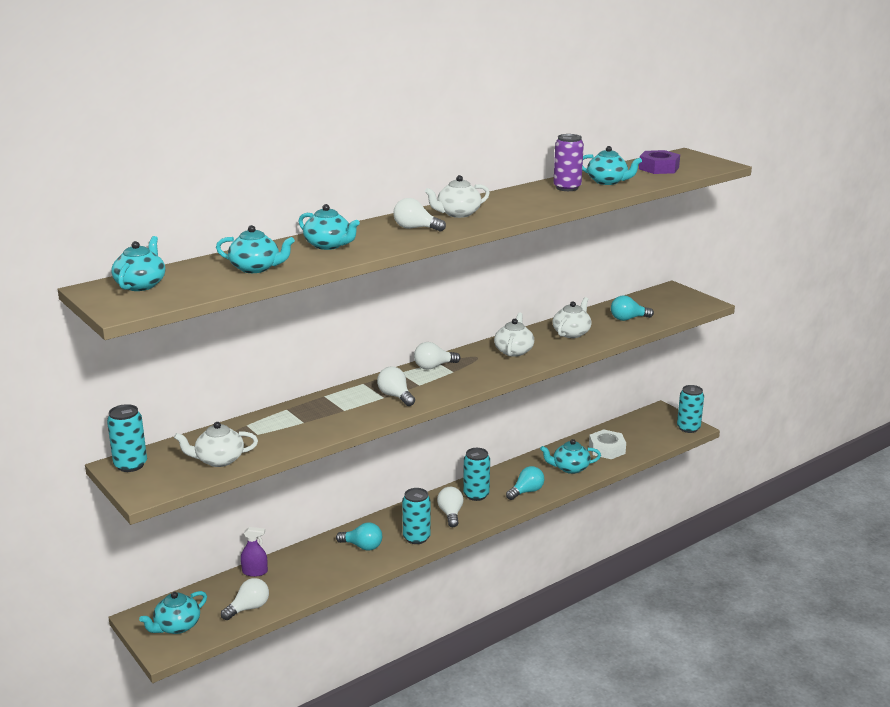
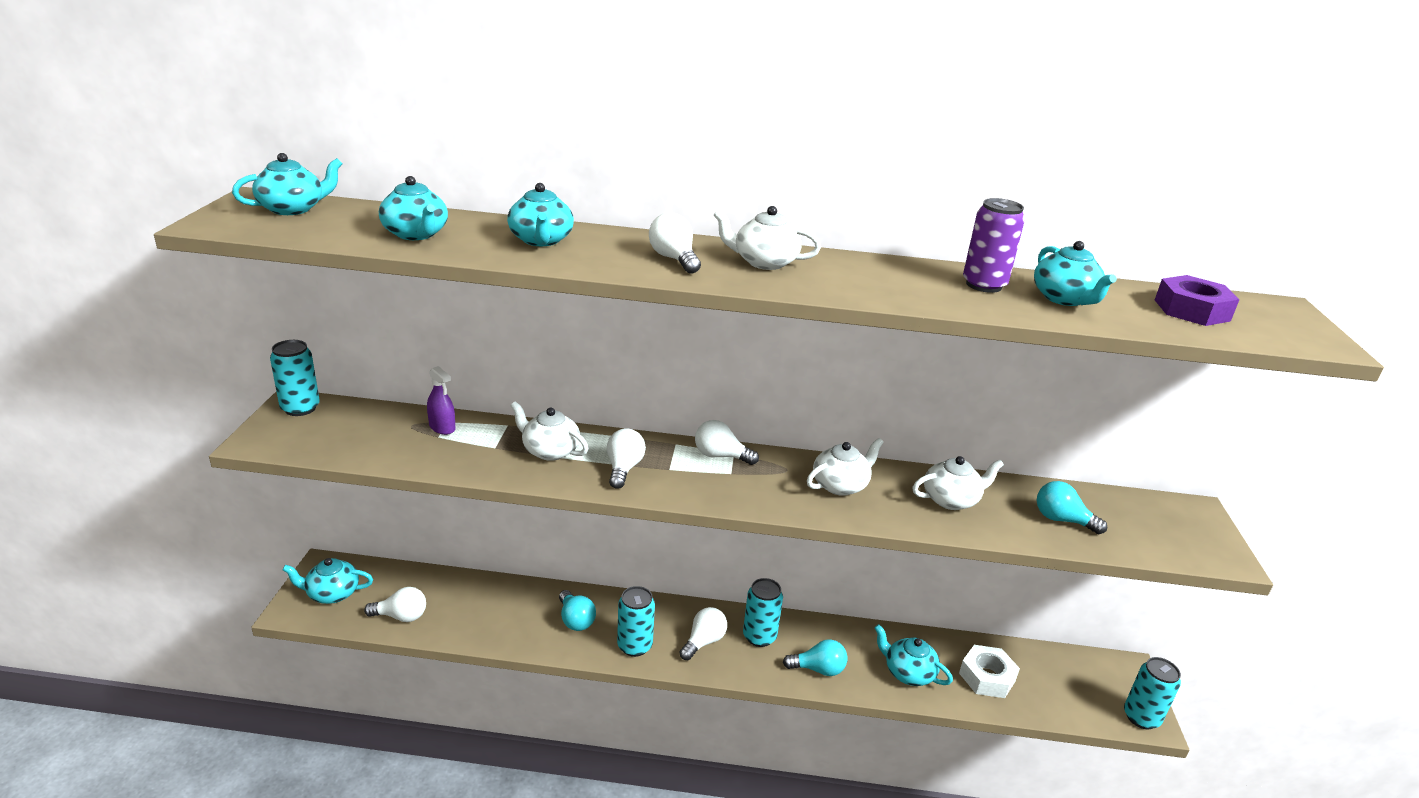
camera: 40 degrees right, 5 degrees up
(219, 460) = (362, 444): white teapot -> white teapot (550, 451)
(255, 572) = (458, 582): purple spray bottle -> purple spray bottle (442, 427)

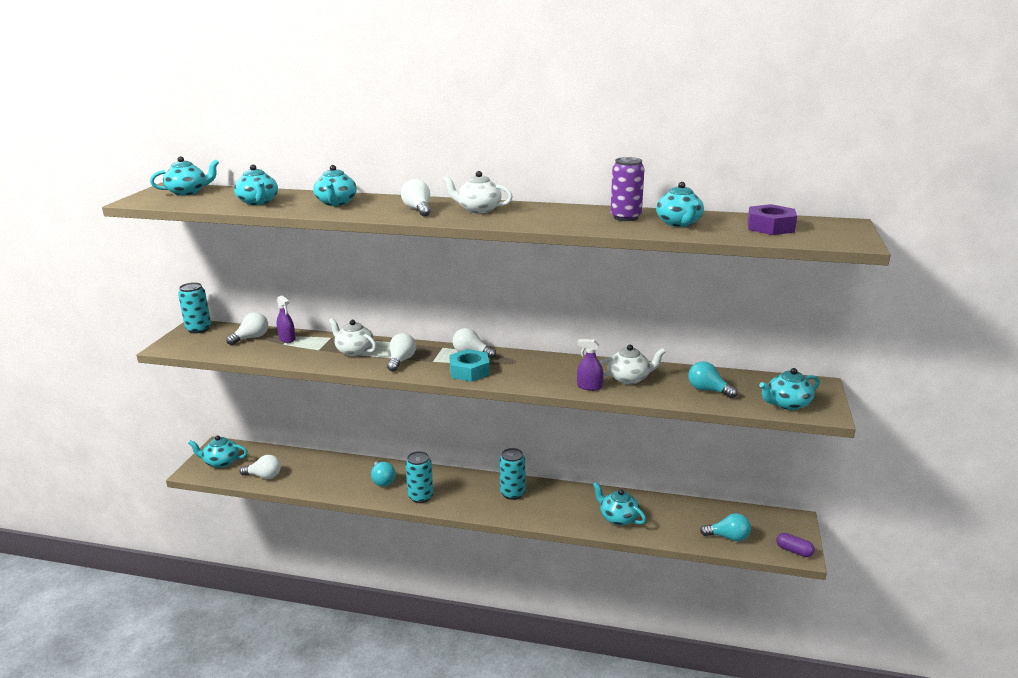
camera: 10 degrees right, 5 degrees down
(703, 642) = (471, 495): white light bulb -> white light bulb (251, 338)
(727, 487) = (469, 371): none -> turquoise nut
(818, 669) = (550, 514): turquoise light bulb -> turquoise light bulb (728, 537)
(840, 485) = (551, 370): white teapot -> none
(903, 515) = (589, 386): none -> purple spray bottle
(987, 677) = (678, 522): white nut -> none
(1141, 717) = (794, 551): turquoise can -> purple capsule
(1172, 543) = (787, 404): none -> turquoise teapot

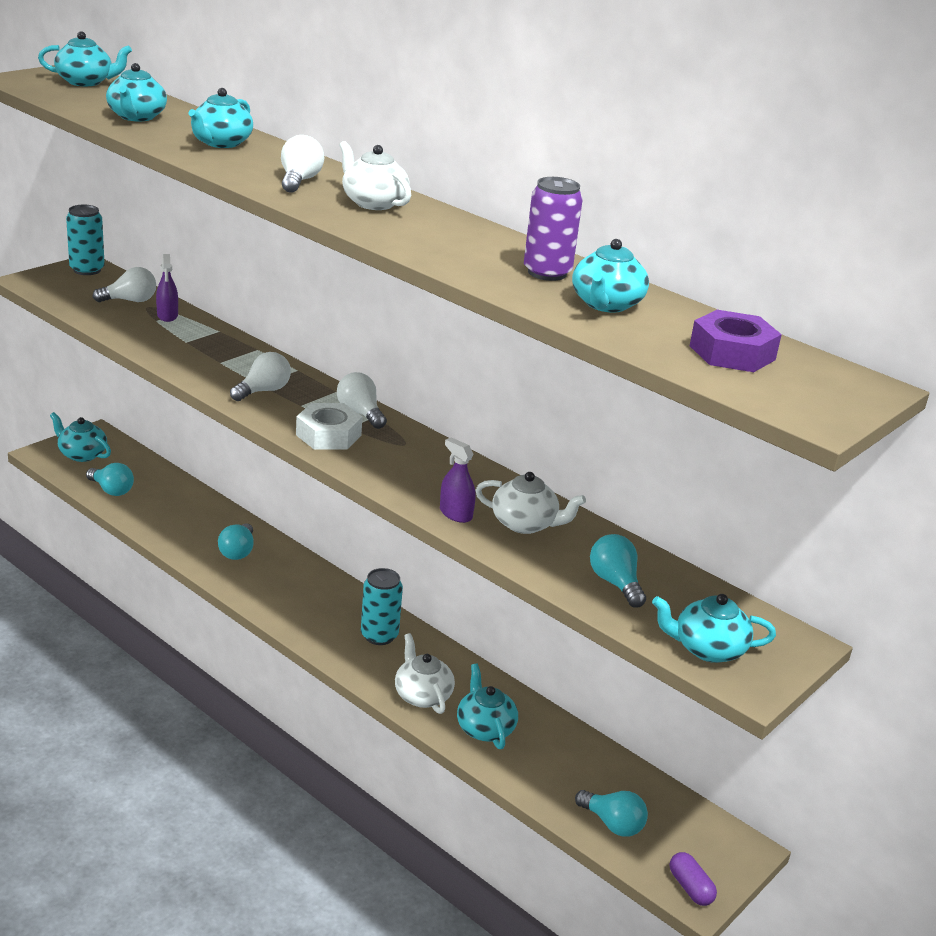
camera: 25 degrees right, 5 degrees up
(264, 476) = (111, 490): white light bulb -> turquoise light bulb
(354, 351) = (224, 359): white teapot -> white teapot (422, 695)
(420, 497) = (262, 591): turquoise can -> none
(469, 371) = (328, 435): turquoise nut -> white nut

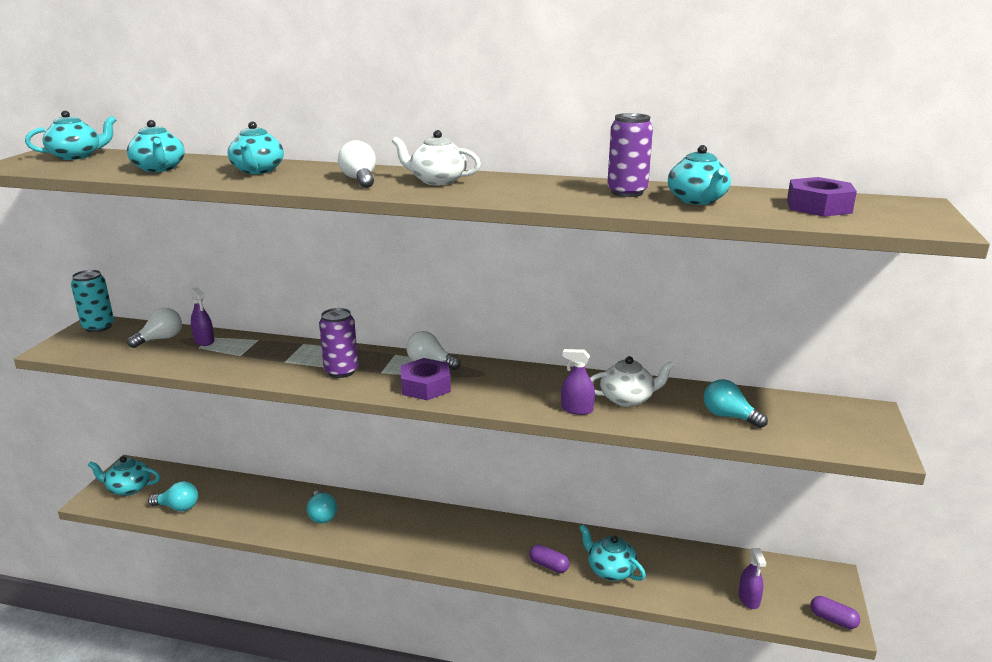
camera: 25 degrees left, 5 degrees down
(263, 391) = (341, 371): white light bulb -> purple can
(328, 435) = (425, 386): white nut -> purple nut
(379, 635) = (480, 535): turquoise can -> none
(422, 695) = (548, 565): white teapot -> purple capsule
(612, 824) = (749, 599): turquoise light bulb -> purple spray bottle
(707, 649) = (832, 437): turquoise teapot -> none

